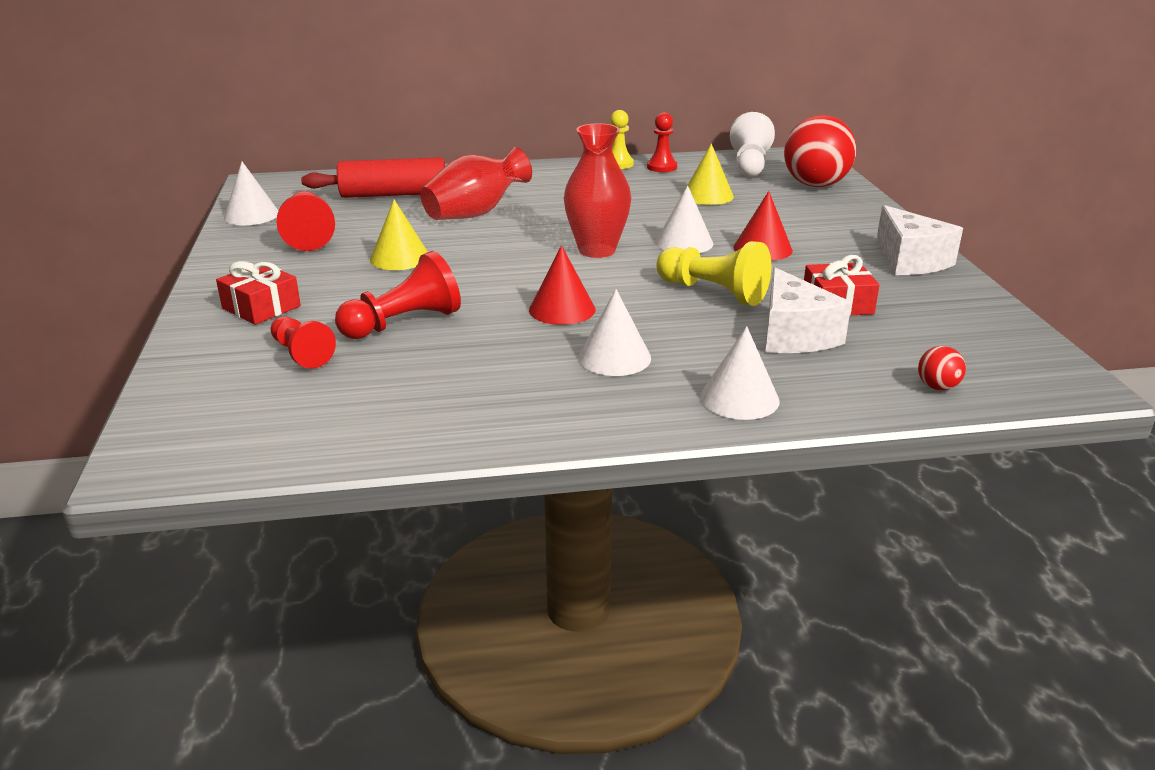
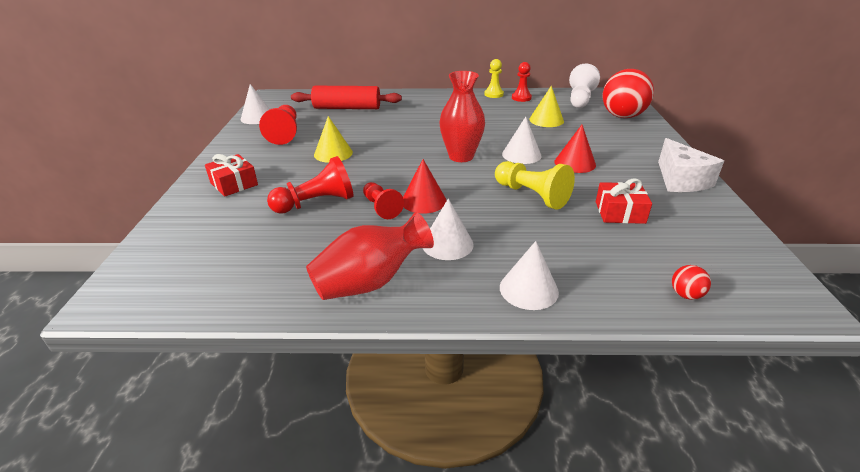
camera: 10 degrees right, 5 degrees up
(301, 354) = (243, 221): red pawn -> red pawn (381, 207)
(475, 213) = (392, 124): red vase -> red vase (370, 282)
(794, 335) = (582, 236): white cheese -> none

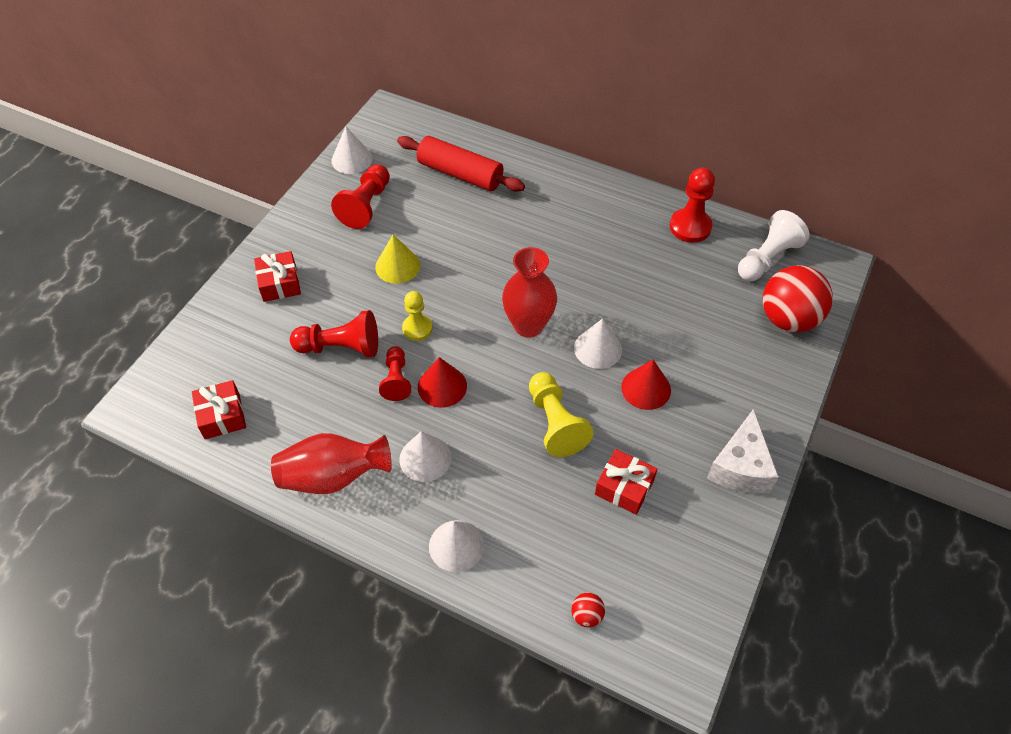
camera: 25 degrees right, 20 degrees up
(222, 275) = (222, 416): none -> red gift
(494, 94) = (660, 205): yellow pawn -> yellow pawn (417, 328)
(521, 98) = (690, 227): red pawn -> red pawn, size x1.50
(546, 120) = (682, 290): yellow cone -> none

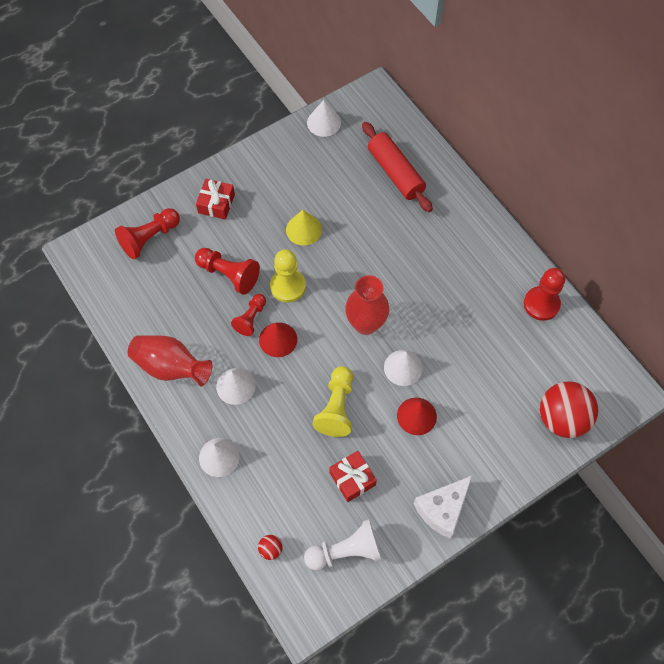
camera: 30 degrees right, 10 degrees up
(222, 416) = (127, 286): red gift -> none
(366, 206) = (311, 168): red pawn -> red pawn (149, 238)
(417, 328) = (288, 286): yellow pawn -> yellow pawn, size x1.50
(767, 258) = (583, 361): white pawn -> white pawn (346, 551)

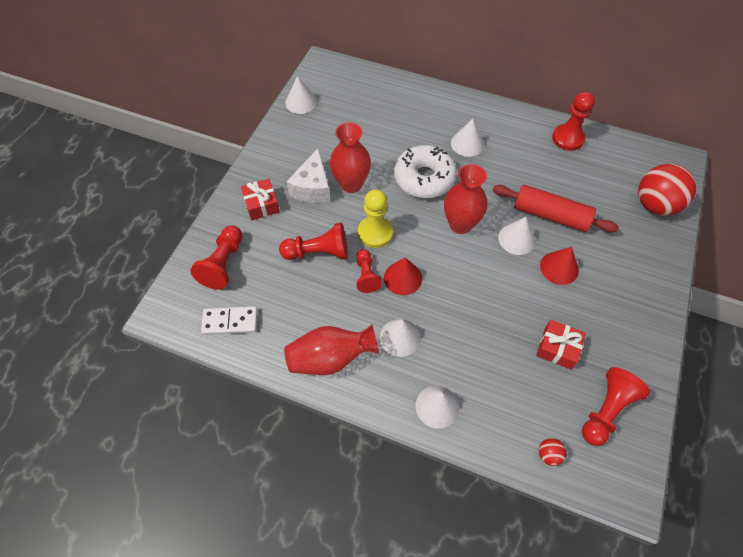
camera: 35 degrees left, 5 degrees down
(120, 289) = (230, 321): none -> white domino
(304, 229) = (351, 184): yellow cone -> red vase
(336, 407) = (495, 301): yellow pawn -> none
(346, 551) = (606, 410): white pawn -> red pawn
(371, 262) = (424, 178): none -> white donut
(395, 173) = (386, 108): red rolling pin -> red rolling pin (550, 215)
(439, 252) = (467, 144): none -> white cone
(442, 509) = (642, 324): white cheese -> white cheese (312, 187)

